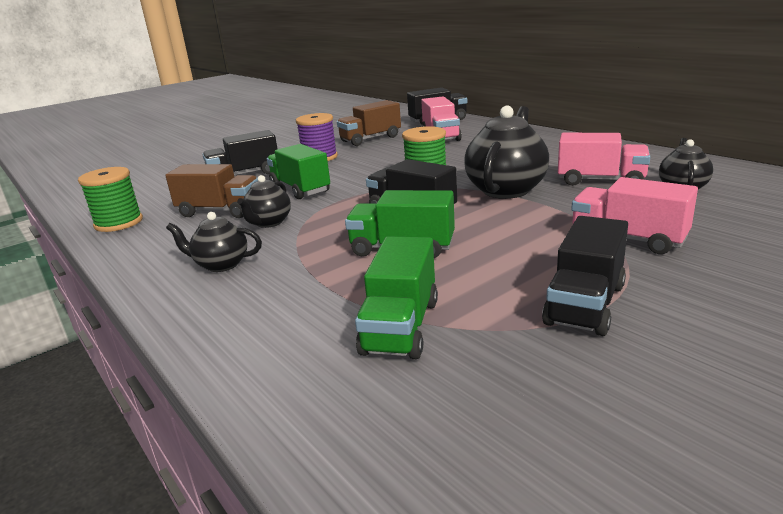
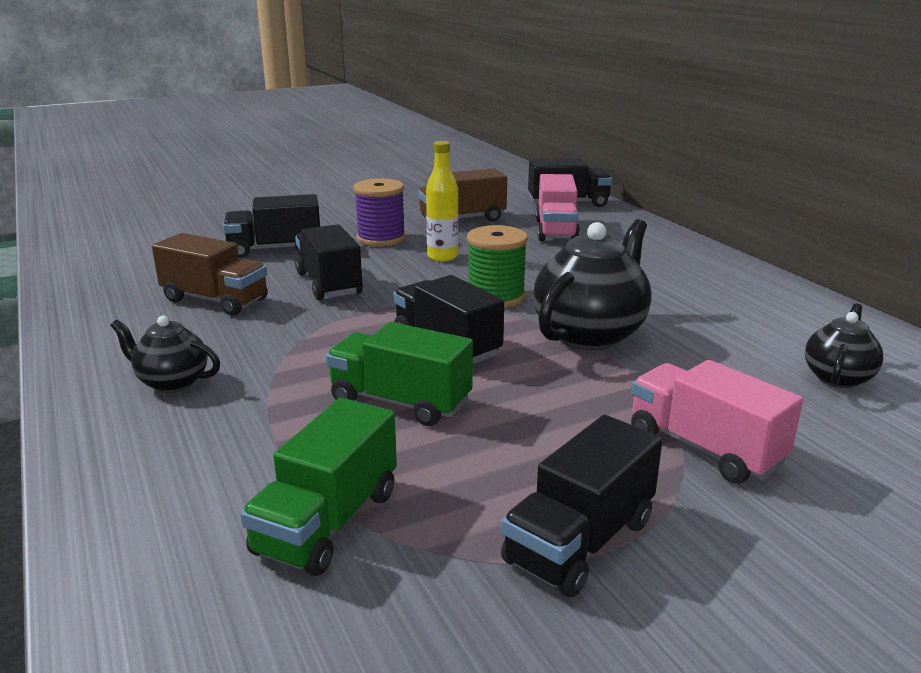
camera: 10 degrees right, 0 degrees up
(119, 223) = (92, 295): green spool -> none
(268, 223) = (262, 329): black teapot -> none
(300, 189) = (329, 284): green truck -> black truck
(372, 162) = (442, 256): none -> yellow bottle
(600, 181) = (728, 344): pink truck -> none

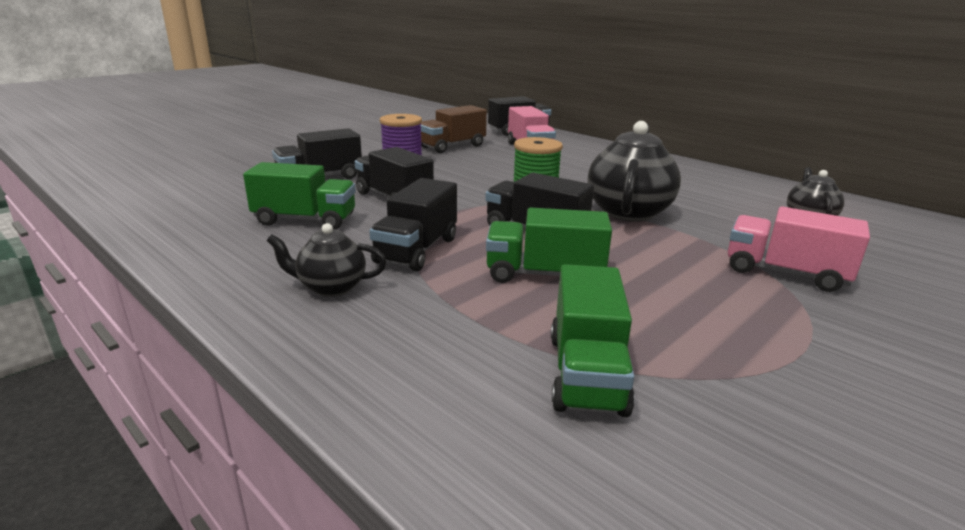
camera: 20 degrees left, 0 degrees up
(215, 300) = (305, 220): brown truck -> green truck
(442, 256) = (465, 172): yellow bottle -> none
(579, 541) = (781, 349): black truck -> black truck (416, 250)

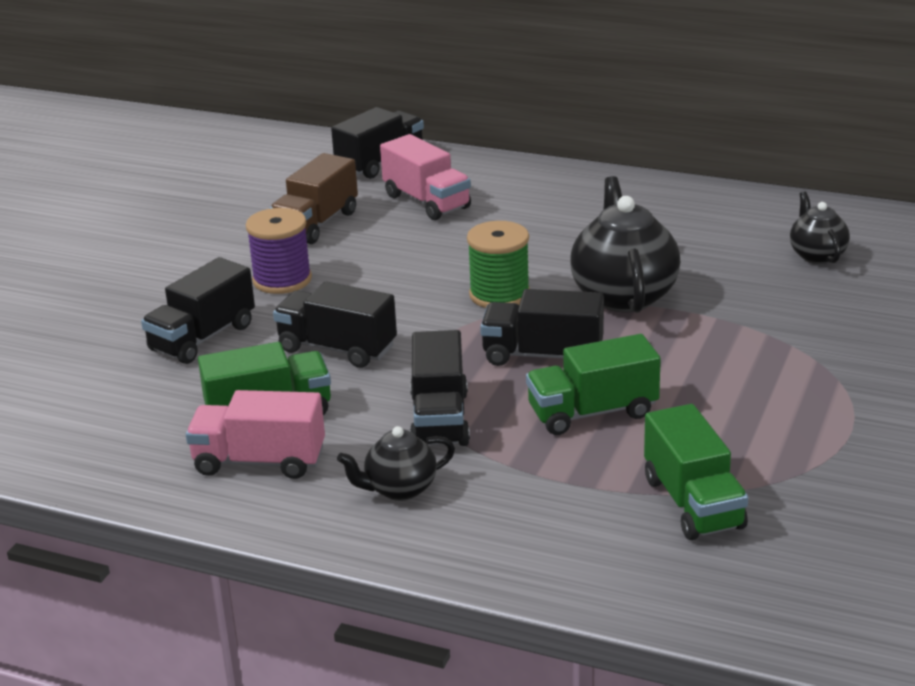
camera: 20 degrees left, 5 degrees up
(785, 273) = (814, 344): pink truck -> pink truck (259, 461)

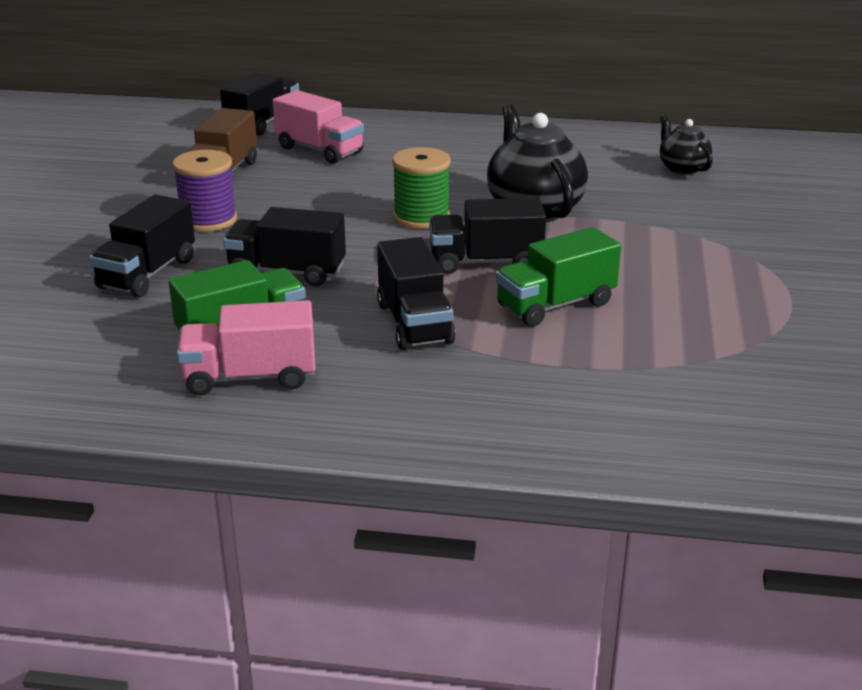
camera: 15 degrees left, 0 degrees up
(399, 489) = (403, 388): black teapot -> none
(693, 503) = (688, 372): green truck -> none

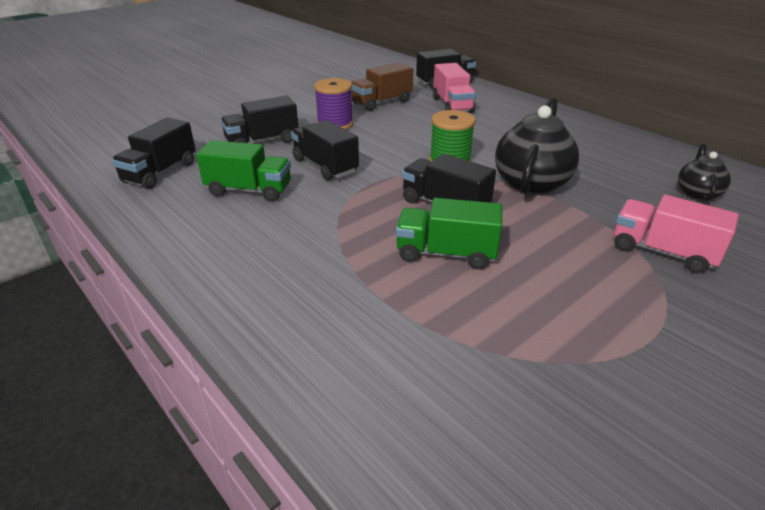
camera: 40 degrees right, 5 degrees up
(250, 377) = (211, 217): pink truck -> pink truck (662, 252)
(414, 323) = (341, 225): black truck -> black truck (160, 172)

